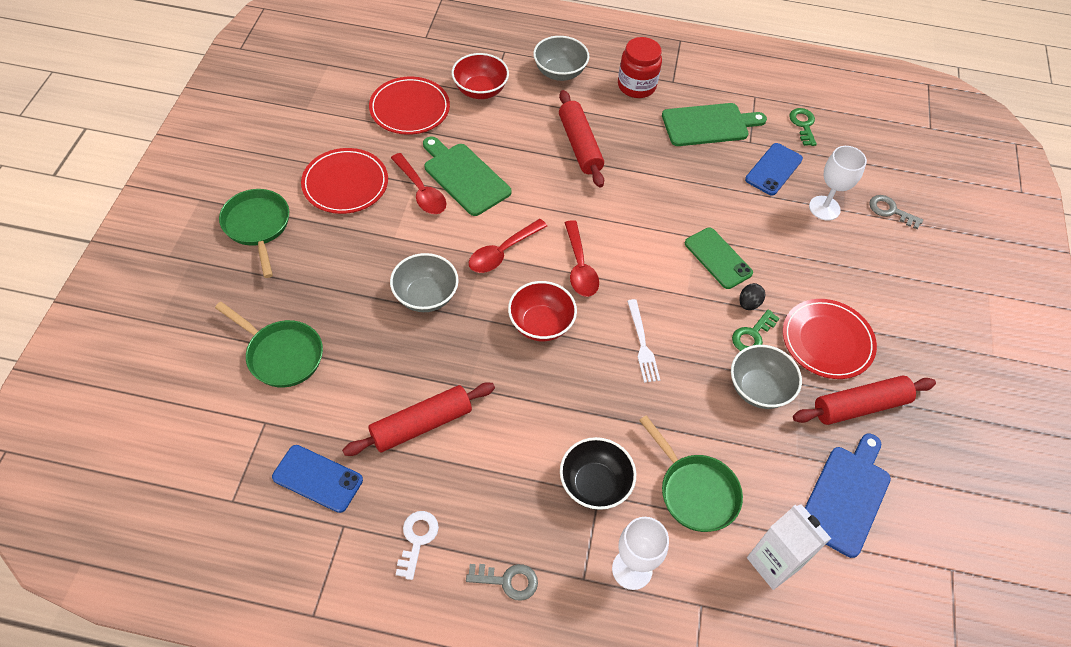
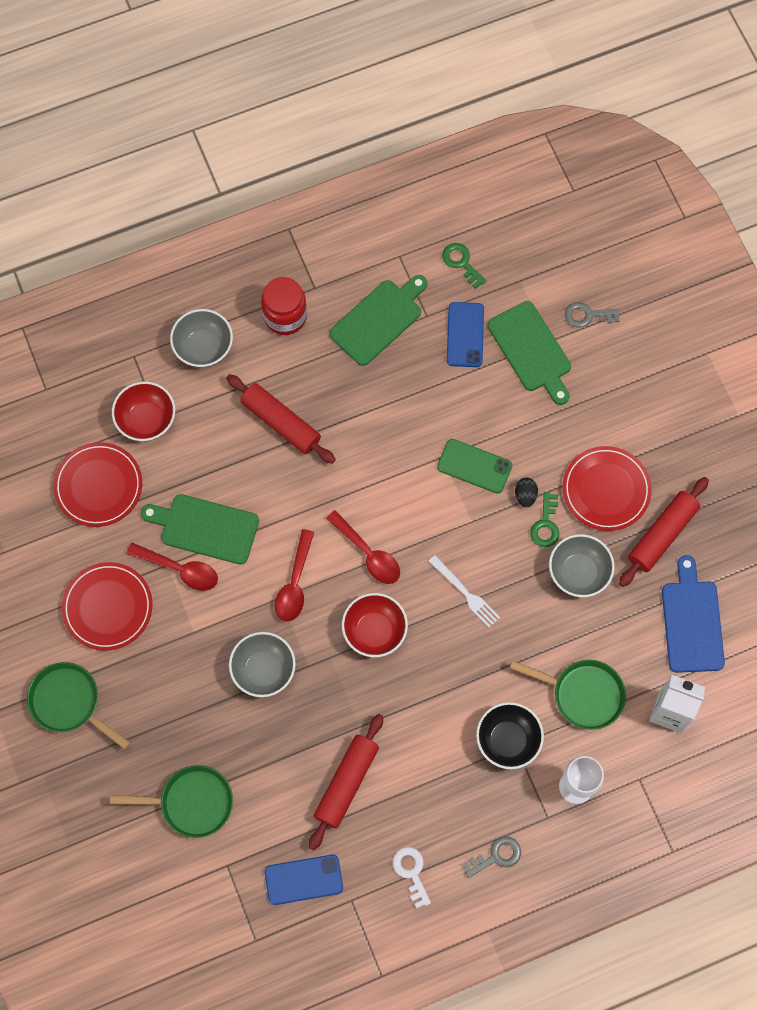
camera: 30 degrees left, 15 degrees up
(824, 208) = (531, 350): white goblet -> green cutting board

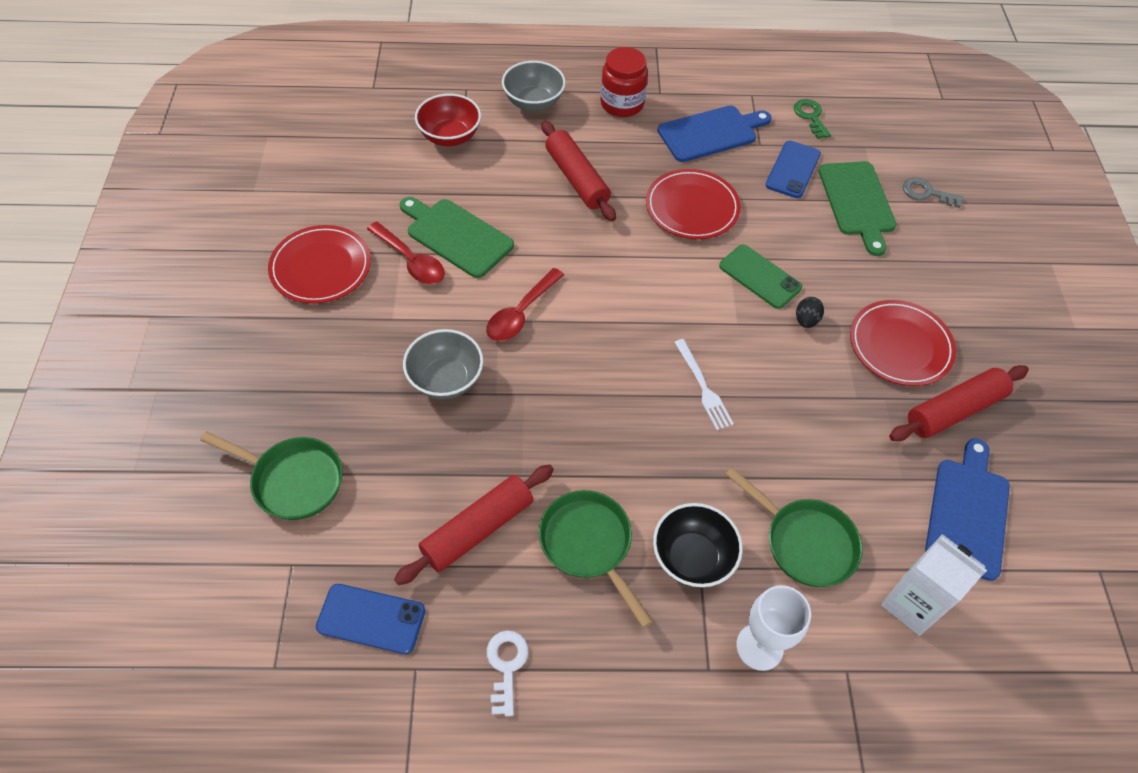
camera: 20 degrees right, 15 degrees down
(69, 702) = (228, 335): green pan -> green pan (588, 545)
(98, 486) = (375, 170): red plate -> red plate (692, 207)
(368, 554) = (612, 314): red spoon -> none
(374, 631) = (585, 386): red bowl -> none
(378, 320) = (711, 133): green cutting board -> blue cutting board
(496, 856) = (623, 691): grey key -> none
(545, 524) = (819, 354): green key -> none
(578, 572) = (842, 413): grey bowl -> none

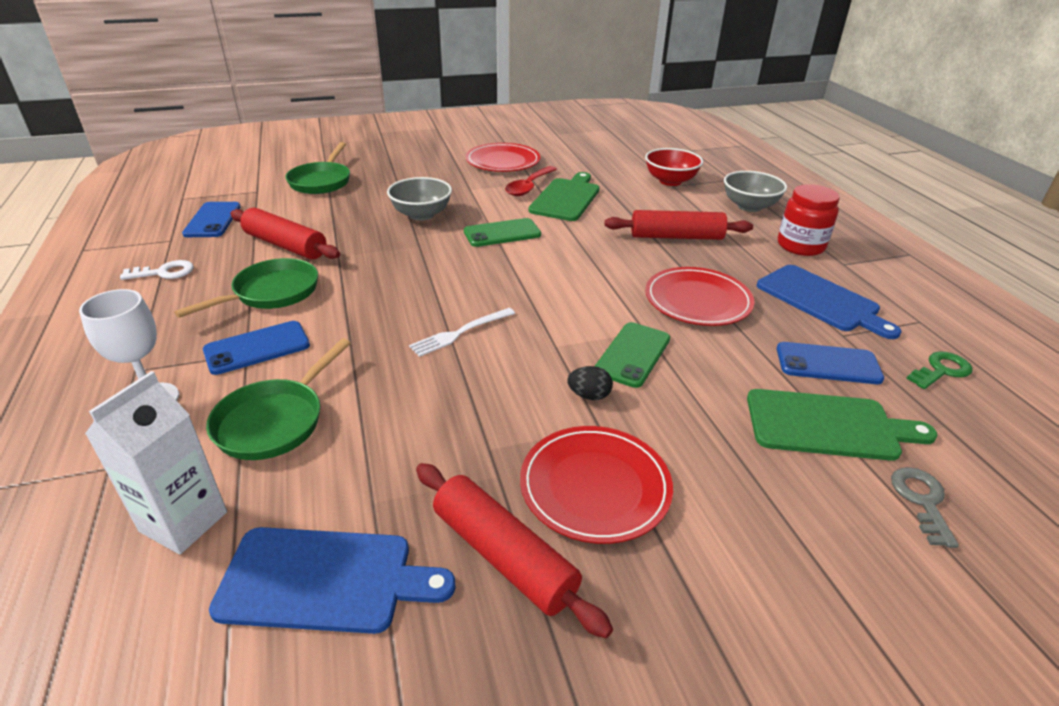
camera: 75 degrees right, 20 degrees down
(521, 313) = (502, 233): red spoon -> green phone
(576, 179) = (676, 236): red rolling pin -> red rolling pin turned 45 degrees clockwise
(692, 558) = (257, 348): black bowl -> blue phone
(857, 202) = (827, 425): green cutting board -> green cutting board turned 150 degrees counterclockwise

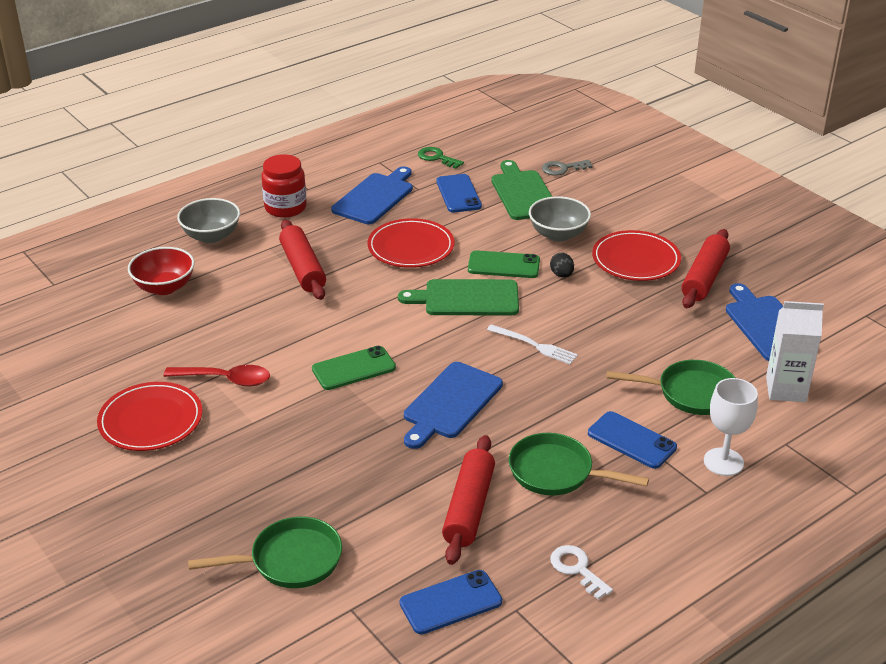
camera: 110 degrees left, 0 degrees up
(415, 265) = (450, 403): none -> blue cutting board
(421, 214) = (341, 436): grey bowl -> grey bowl (558, 234)
(502, 233) = (354, 368): green phone -> green phone turned 75 degrees counterclockwise
(566, 198) = (245, 347): green cutting board -> green cutting board (466, 298)

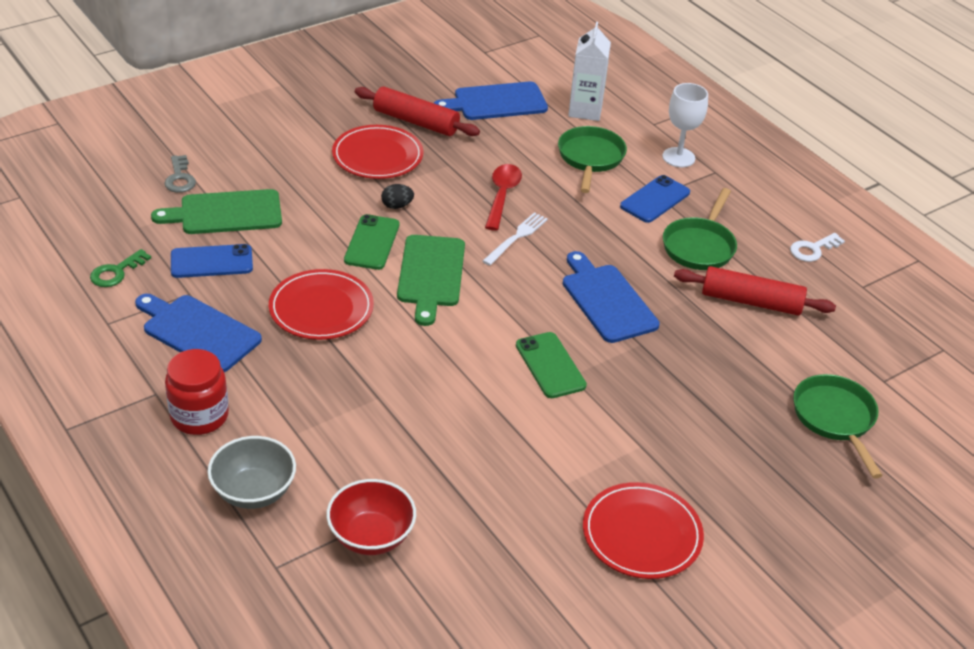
camera: 90 degrees left, 5 degrees up
(225, 379) = (568, 470): red spoon -> red spoon (502, 195)
(302, 268) = (350, 402): red rolling pin -> none
(450, 403) = (607, 300): blue cutting board -> blue cutting board turned 150 degrees counterclockwise
(451, 602) = (863, 321): blue phone -> none
(558, 234) = (319, 199): grey bowl -> none

